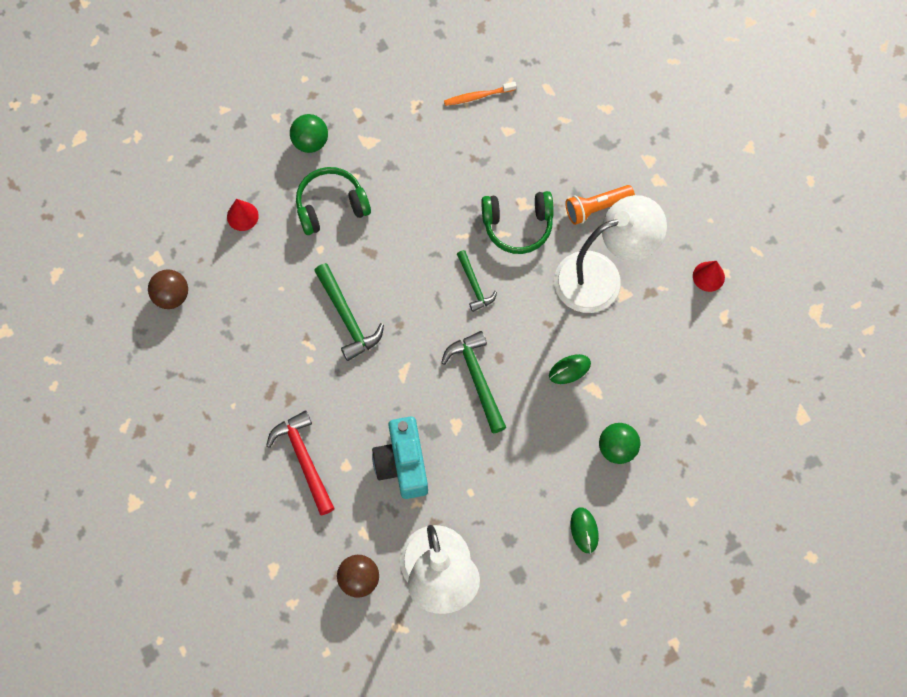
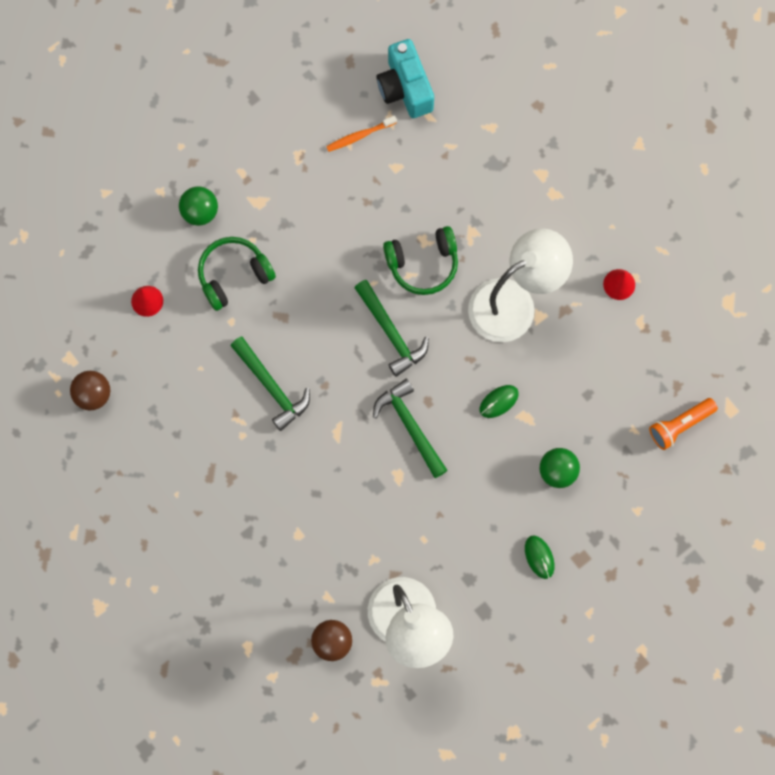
camera: 10 degrees left, 5 degrees up
(304, 460) = (257, 536): red hammer -> none
(402, 464) = (353, 523): turquoise camera -> turquoise camera (405, 88)
(474, 285) = (391, 332): green hammer -> green hammer, size x1.59
(596, 208) = (497, 232): orange flashlight -> orange flashlight (680, 425)

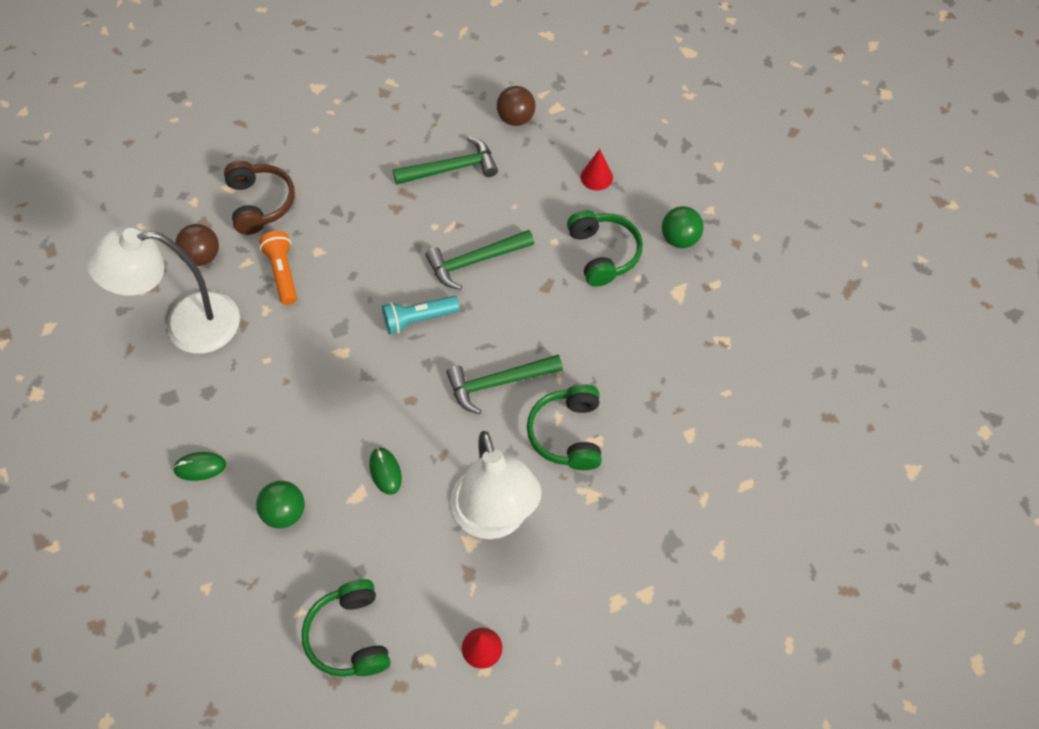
camera: 105 degrees right, 15 degrees down
(258, 610) = (260, 203): none -> brown headphones
(346, 419) = (418, 319): none -> turquoise flashlight
(359, 136) = (735, 406): orange toothbrush -> none
(405, 88) = (786, 467): turquoise camera -> none
(410, 426) = (389, 376): green hammer -> green hammer (451, 168)
(640, 385) = (350, 636): none -> green headphones
(680, 425) = (284, 669): orange flashlight -> orange flashlight (282, 272)

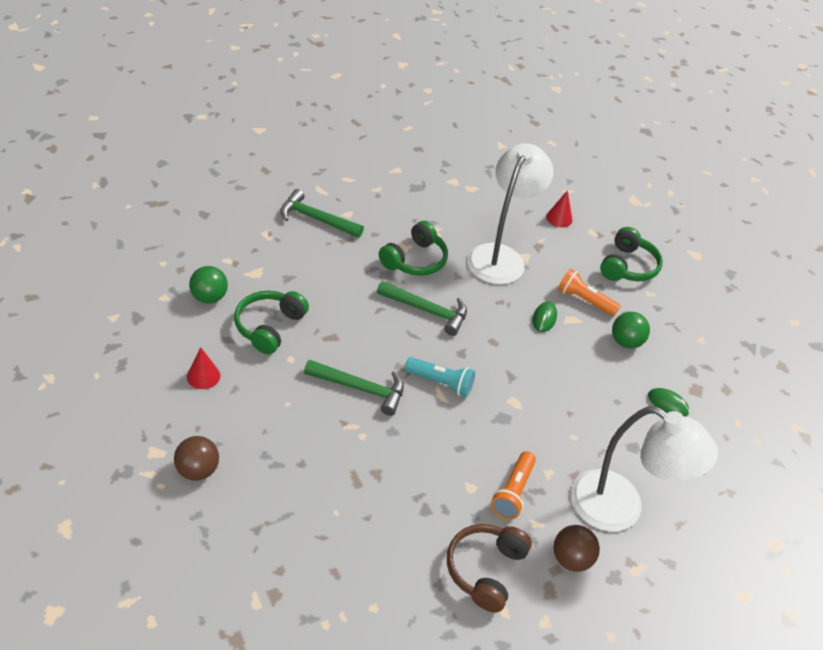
camera: 145 degrees left, 15 degrees down
(363, 533) = (584, 300): none -> orange flashlight
(451, 168) = (299, 471): green hammer -> green hammer (316, 219)

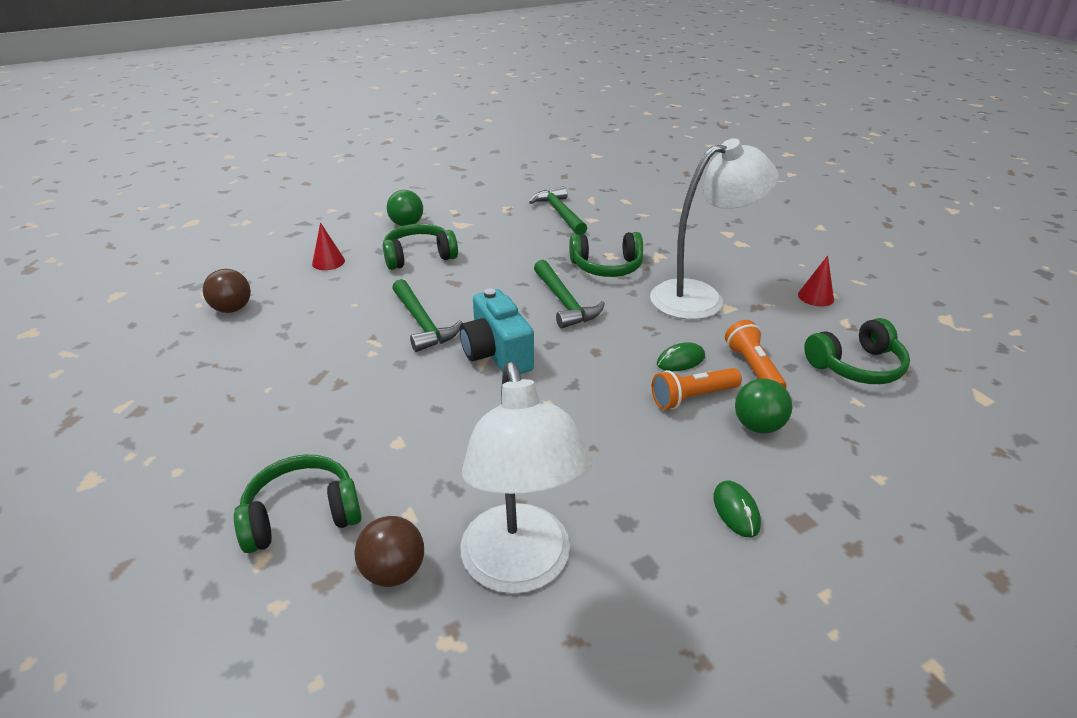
camera: 50 degrees right, 10 degrees down
(441, 382) = (497, 354): turquoise flashlight -> turquoise camera
(485, 570) = (302, 515): brown headphones -> green headphones
(513, 492) = (429, 472): orange flashlight -> orange flashlight (692, 397)

